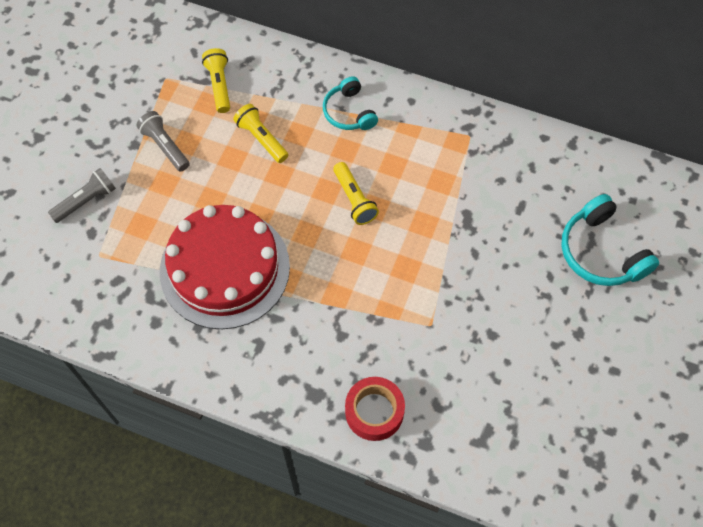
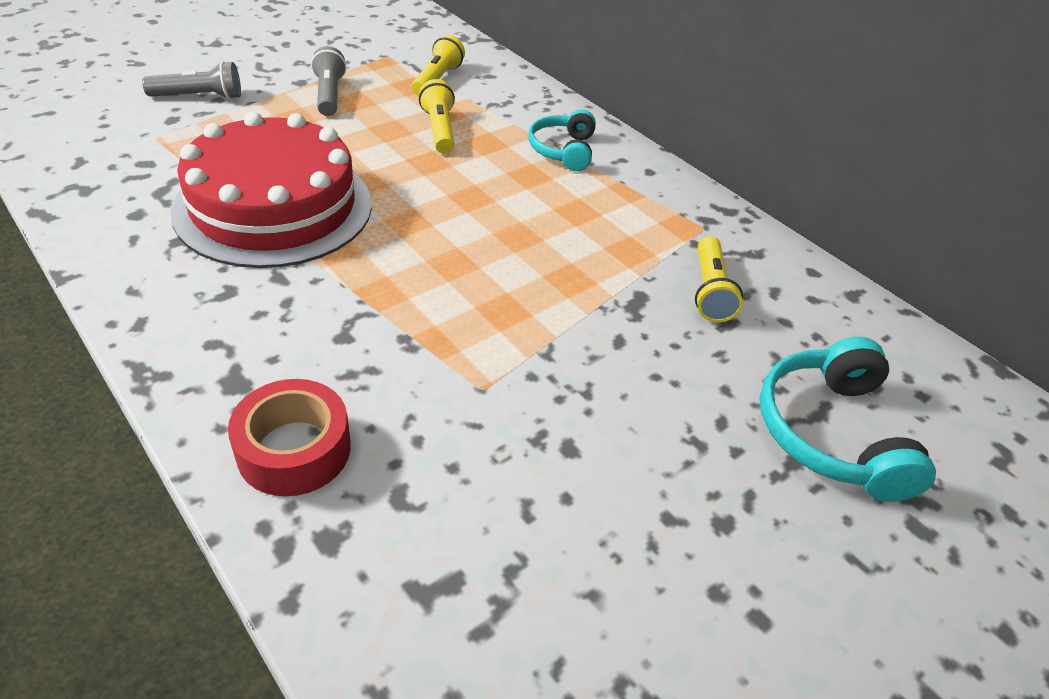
camera: 25 degrees right, 20 degrees down
(354, 199) = (498, 218): yellow flashlight -> yellow flashlight (710, 291)

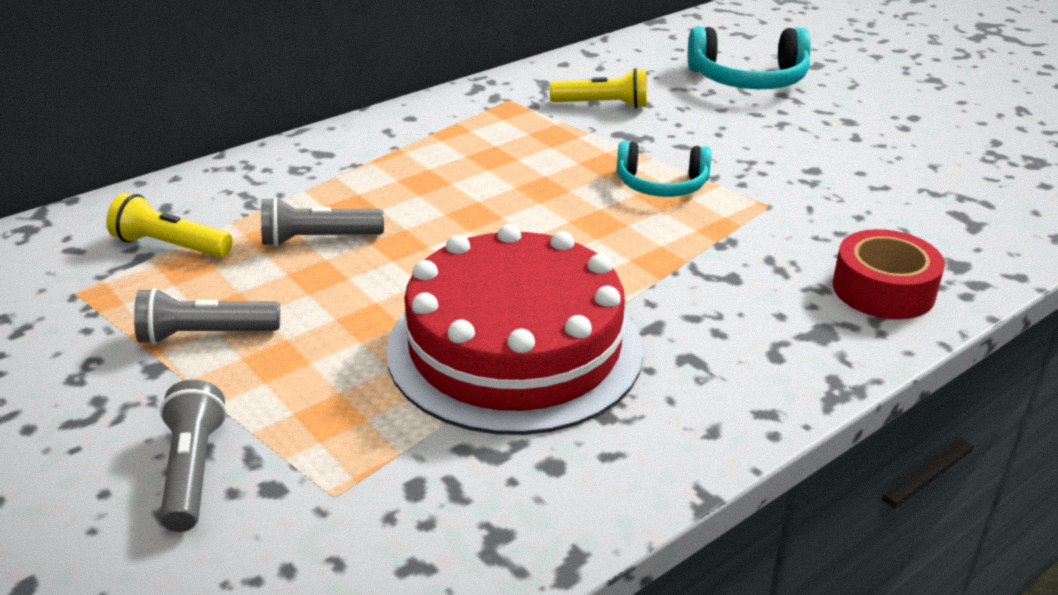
camera: 85 degrees left, 10 degrees down
(439, 130) = (318, 239): yellow flashlight -> grey flashlight
(563, 150) = (368, 161): turquoise headphones -> turquoise headphones (661, 185)

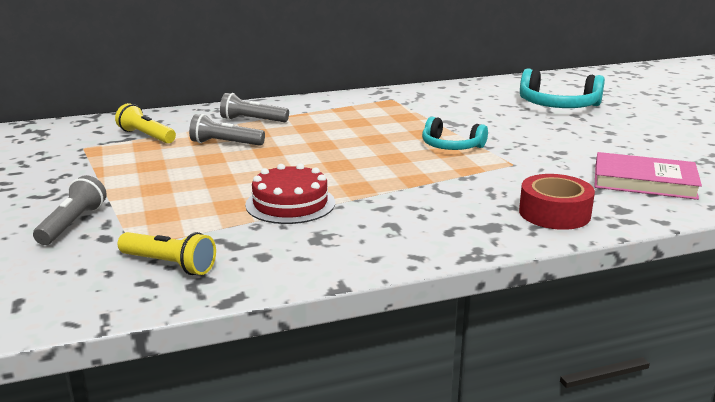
camera: 20 degrees right, 10 degrees down
(206, 335) = (130, 173): grey flashlight -> grey flashlight (252, 120)
(515, 348) = (290, 203): red cake -> red cake, size x0.55
(602, 105) = (448, 107): yellow flashlight -> yellow flashlight (169, 264)
(950, 207) = (644, 181): none -> pink book

